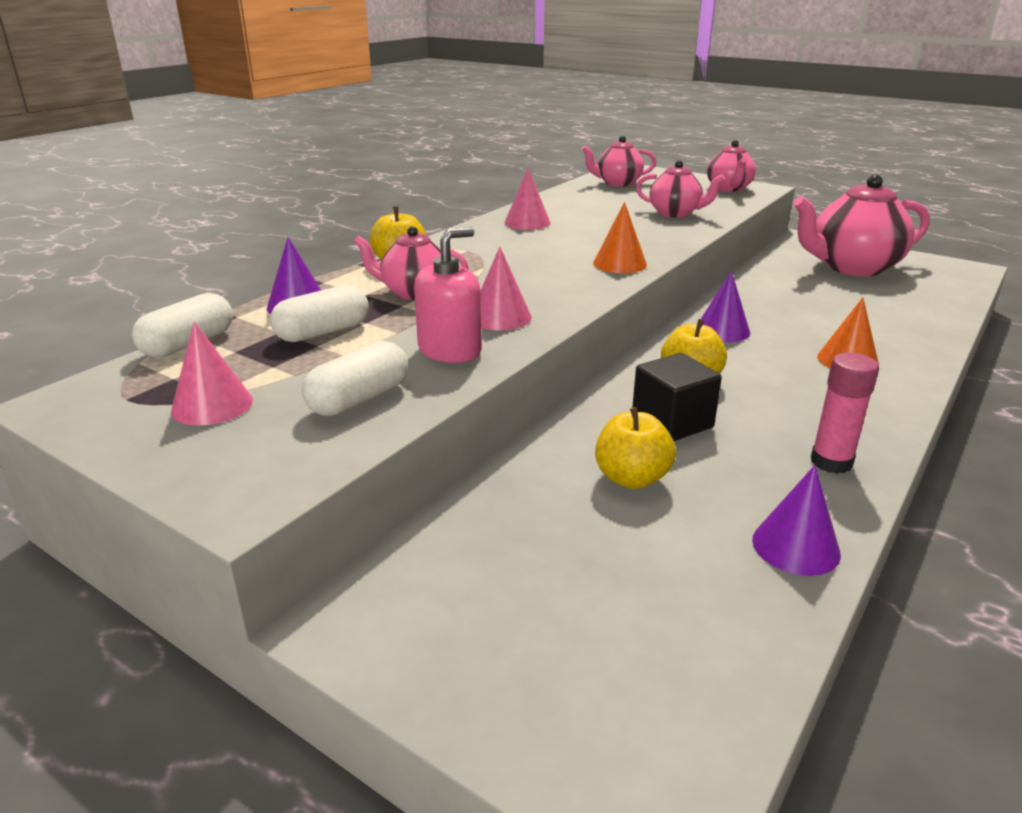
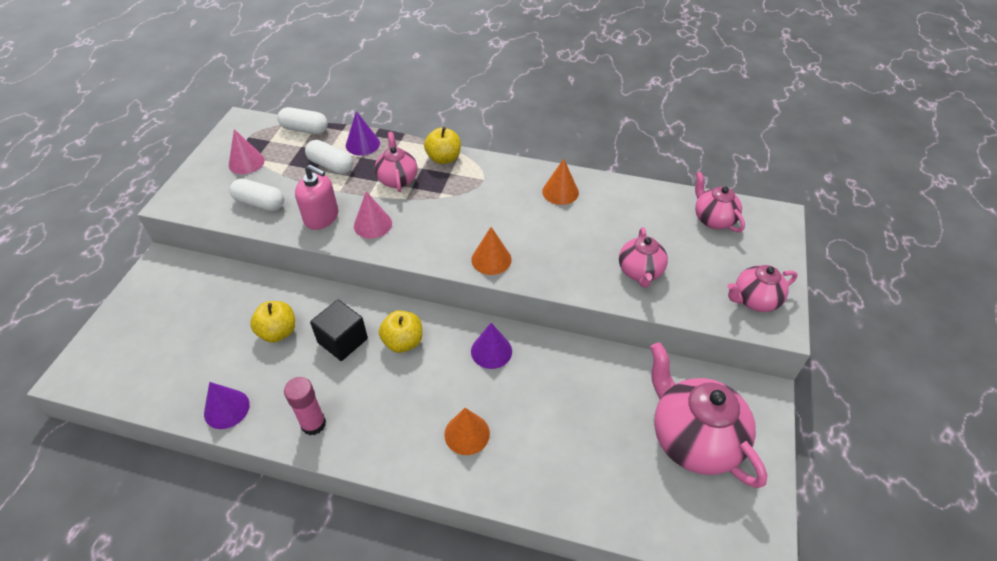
camera: 70 degrees right, 20 degrees up
(527, 222) = (560, 192): pink cone -> orange cone

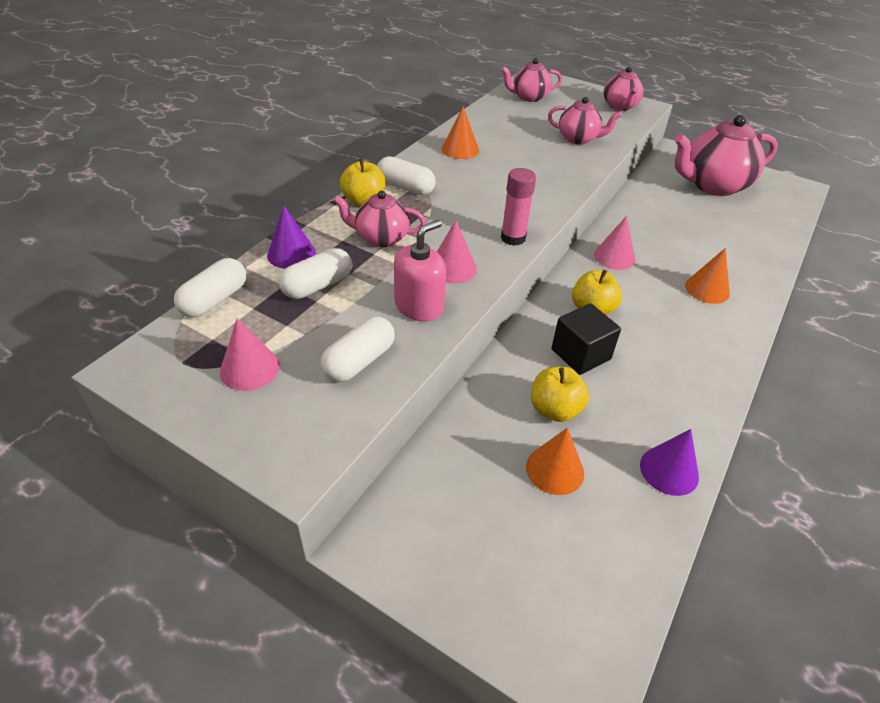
camera: 75 degrees left, 5 degrees down
(313, 424) = (693, 392): pink glue stick -> pink glue stick (513, 238)
(476, 174) = (405, 187): none -> white capsule
(491, 259) = (539, 203): orange cone -> orange cone (555, 469)
(491, 351) = (614, 257): purple cone -> pink cone

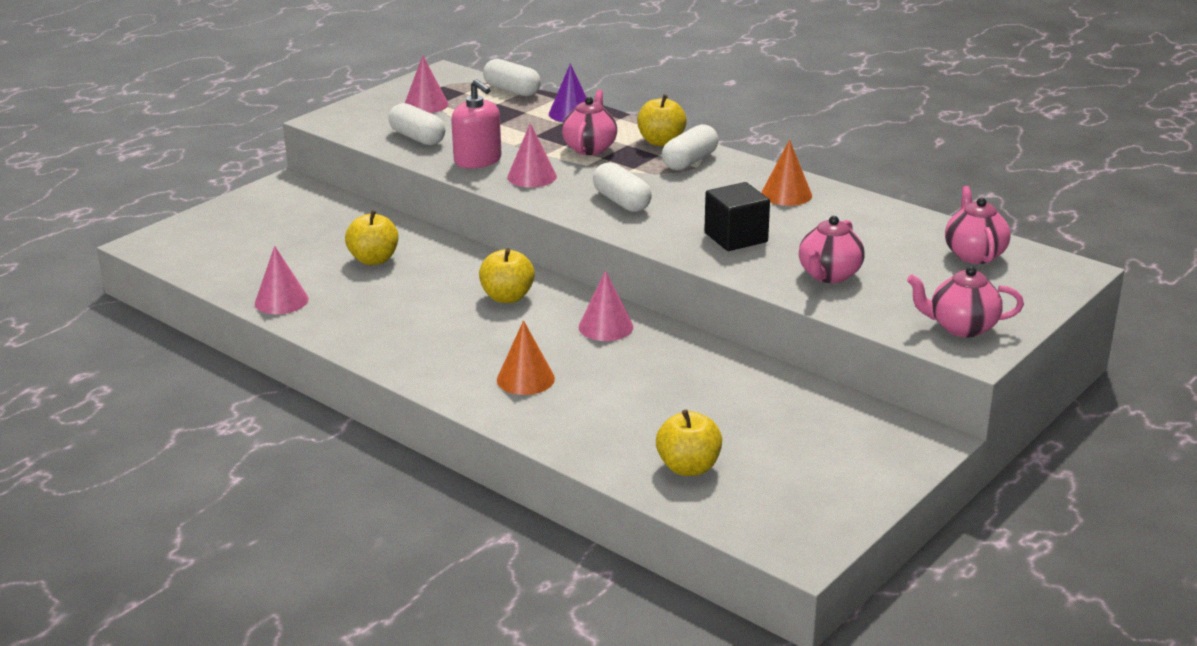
camera: 100 degrees right, 15 degrees down
(317, 286) = (520, 123): white capsule -> white capsule (621, 202)
(513, 238) = (578, 208): pink glue stick -> none
(555, 469) = (310, 252): orange cone -> none
(580, 354) = (439, 281): black cube -> black cube (736, 237)
(669, 470) = (281, 301): purple cone -> pink cone
(712, 185) = (798, 449): pink teapot -> none
(758, 220) = (688, 467): none -> yellow apple

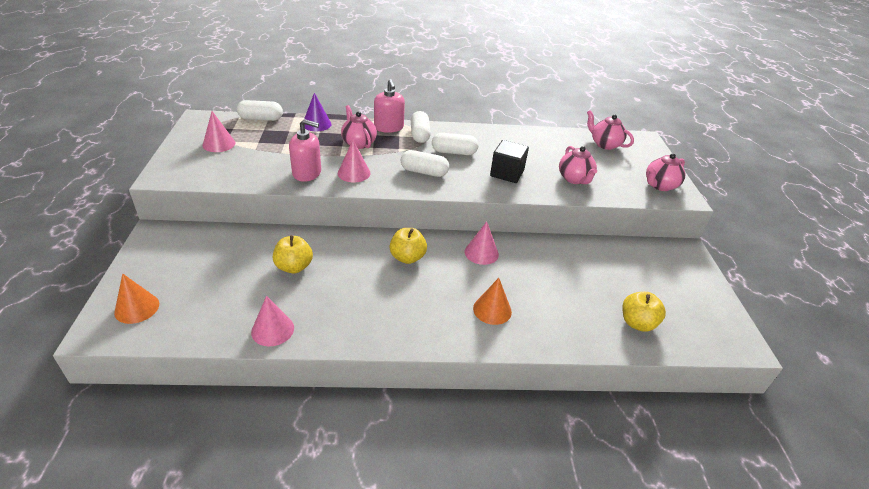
camera: 45 degrees left, 10 degrees up
(417, 138) = (246, 169): white capsule -> white capsule (454, 152)
(661, 142) = (389, 127): yellow apple -> pink soap dispenser
(786, 194) = (489, 139): orange cone -> orange cone (137, 308)

